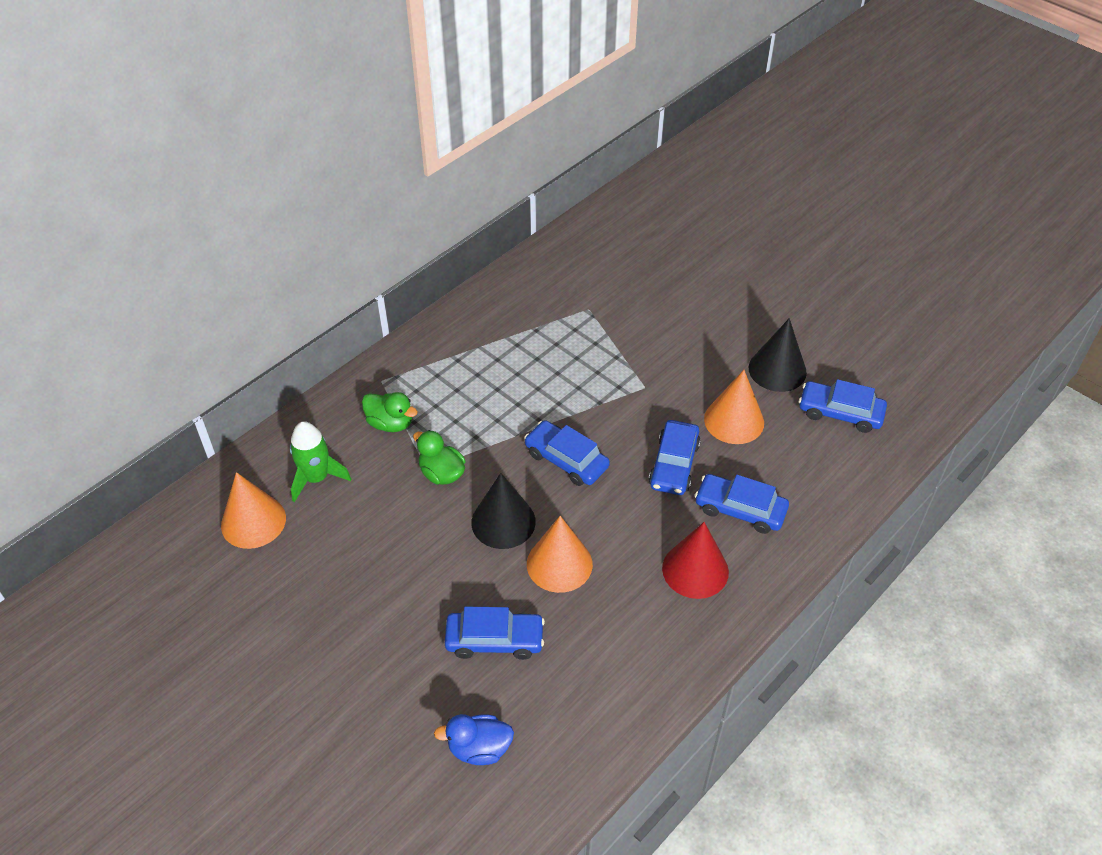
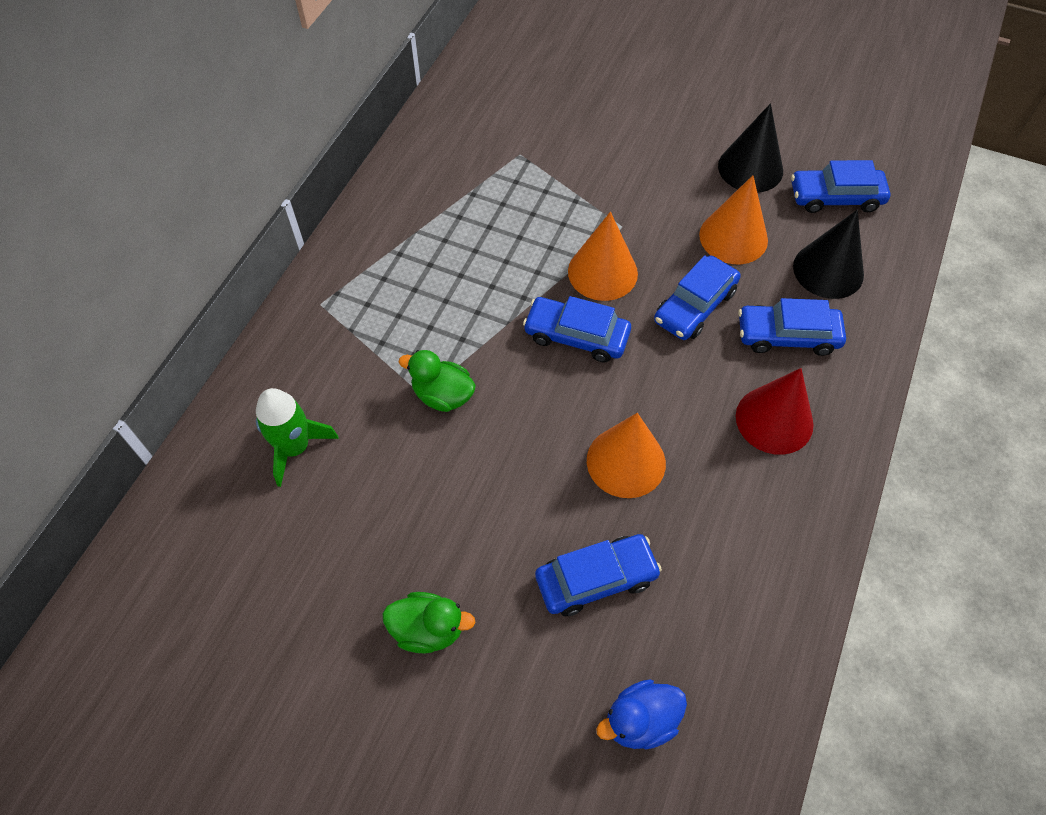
camera: 20 degrees left, 10 degrees up
(253, 521) = (240, 528): orange cone -> orange cone (602, 272)
(390, 423) = (355, 353): green duck -> green duck (428, 629)
(503, 522) = (540, 431): black cone -> black cone (828, 270)
(674, 465) = (695, 306): blue car -> blue car turned 45 degrees clockwise

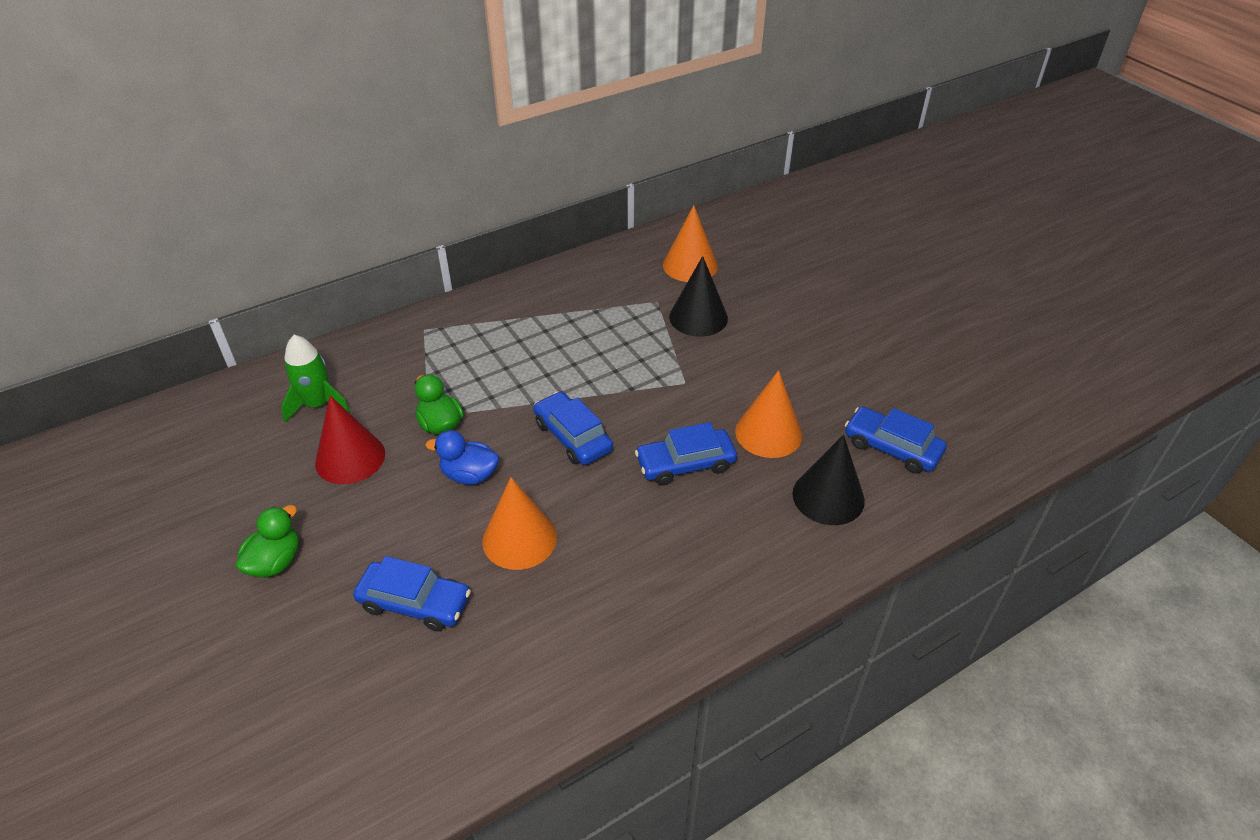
camera: 35 degrees right, 15 degrees down
(428, 629) = (275, 562): green duck -> green duck turned 105 degrees counterclockwise
(602, 272) = (637, 405): orange cone -> orange cone (690, 265)
(640, 721) = (342, 718): blue duck -> blue duck (469, 475)
(750, 168) = (835, 392): black cone -> black cone (698, 317)
(774, 420) = (665, 578): red cone -> red cone (350, 458)
(787, 336) = (741, 525): blue car -> none

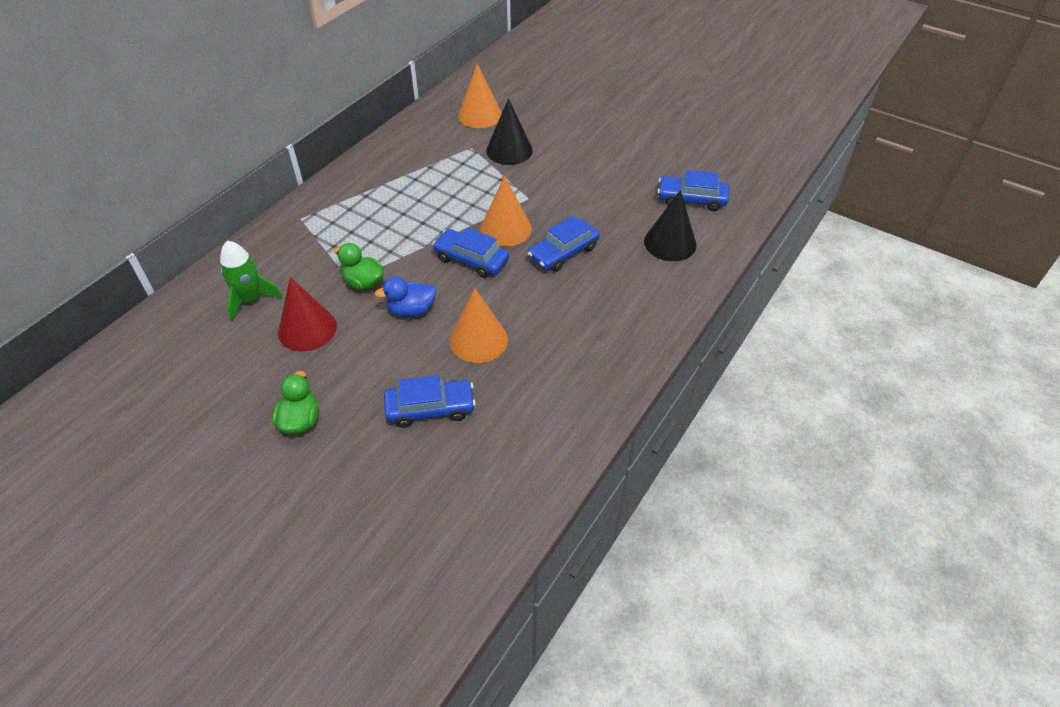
camera: 25 degrees left, 5 degrees up
(768, 433) = (607, 214): orange cone -> orange cone (506, 228)

